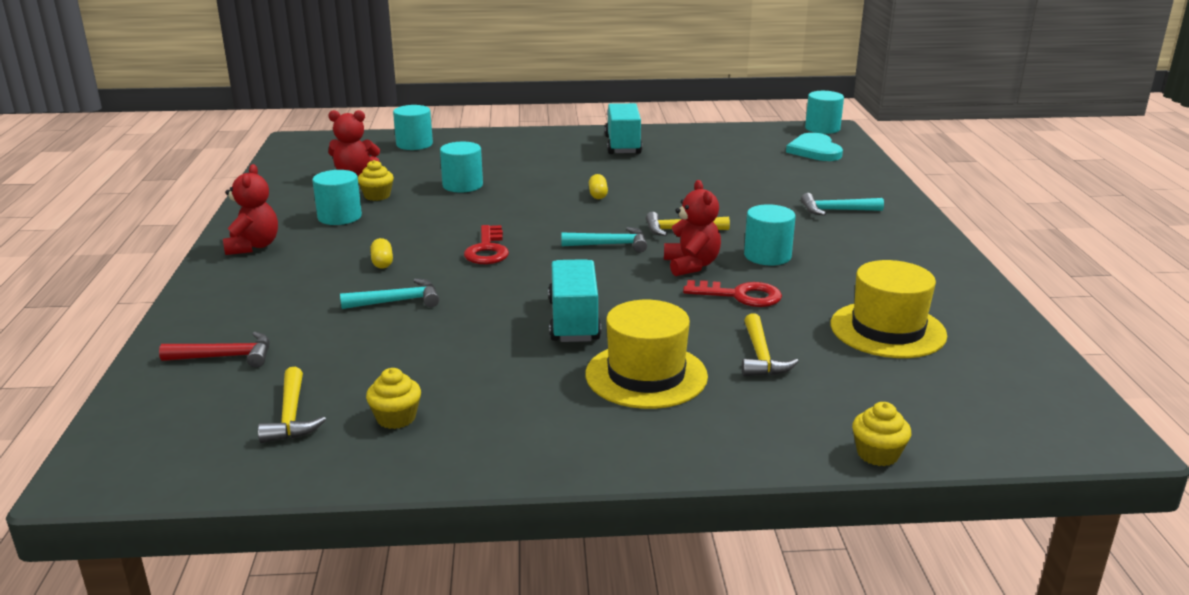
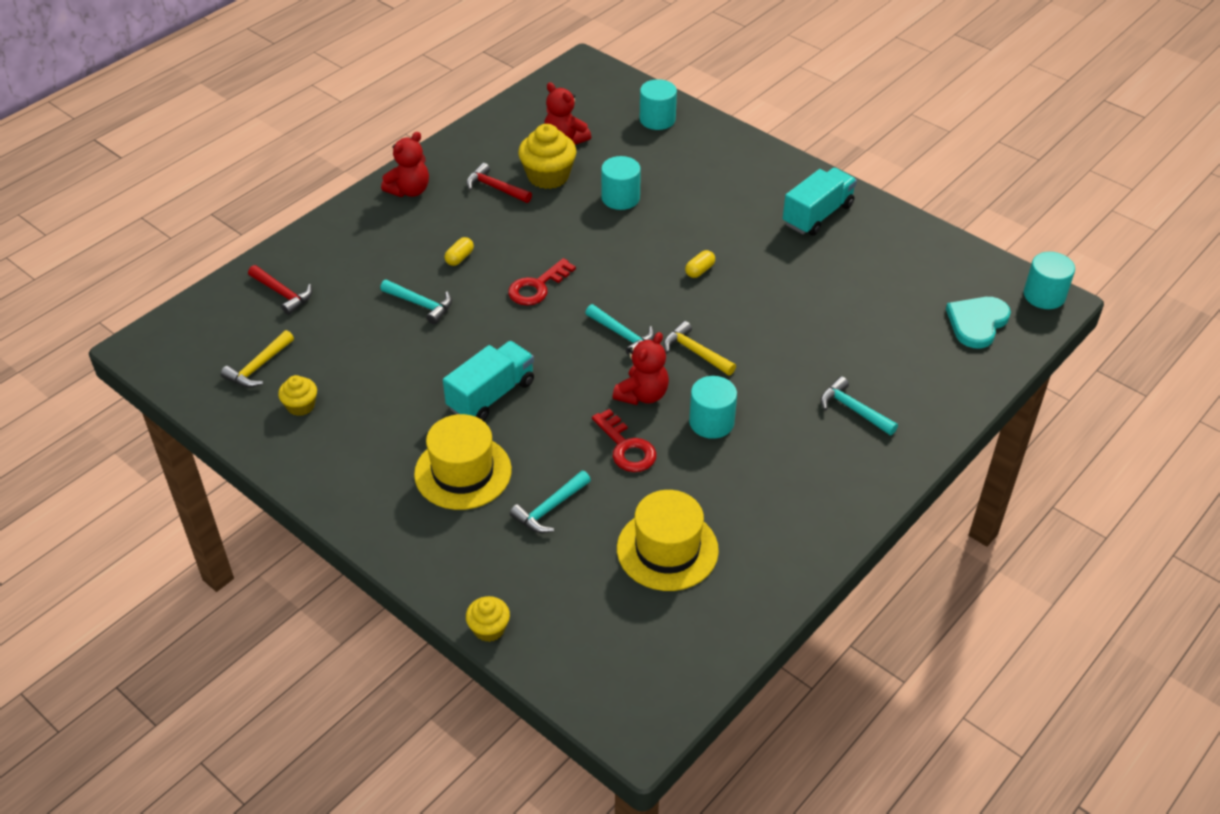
camera: 45 degrees right, 20 degrees up
(339, 217) = (495, 188): turquoise cylinder -> red hammer
(377, 196) = (548, 176): yellow cupcake -> yellow cupcake, size x1.77
(761, 356) = (549, 509): yellow hammer -> turquoise hammer

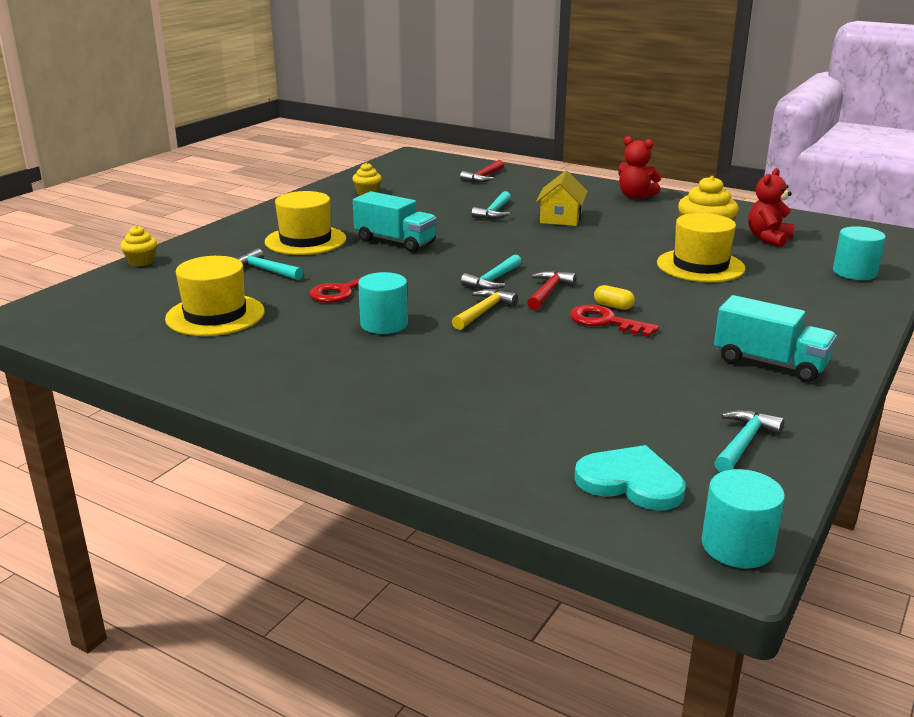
camera: 80 degrees right, 20 degrees down
(258, 367) = (403, 179): yellow hammer -> none
(459, 258) = (561, 218): yellow capsule -> yellow house
(495, 188) = (667, 221): red hammer -> red hammer (548, 292)
(537, 287) = (541, 245): red key -> red key (605, 321)
(620, 198) = (700, 266): turquoise cylinder -> yellow hat
(642, 395) = (413, 293): red teddy bear -> none
(853, 409) = (423, 396): turquoise hammer -> turquoise hammer (744, 443)

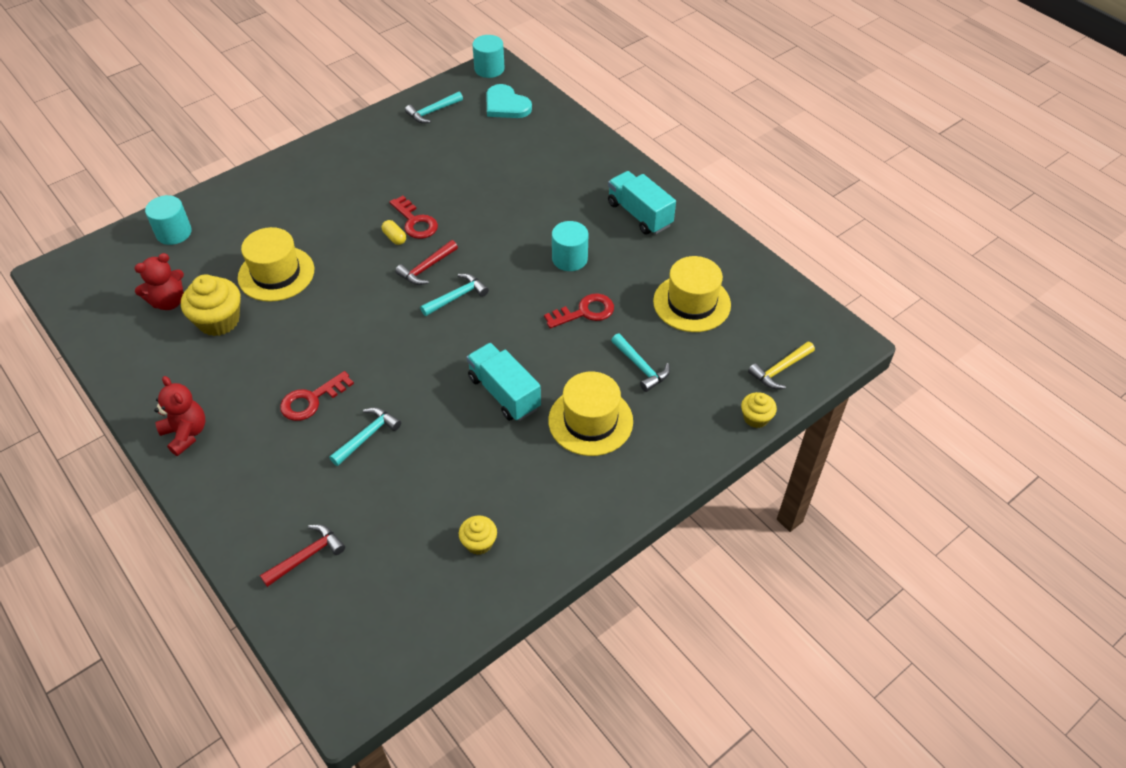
camera: 160 degrees left, 25 degrees up
(484, 311) = (491, 256): yellow hammer -> yellow hammer (780, 370)
(561, 218) = (311, 400): yellow house -> red key
(770, 363) = (355, 158): turquoise truck -> turquoise truck (639, 214)

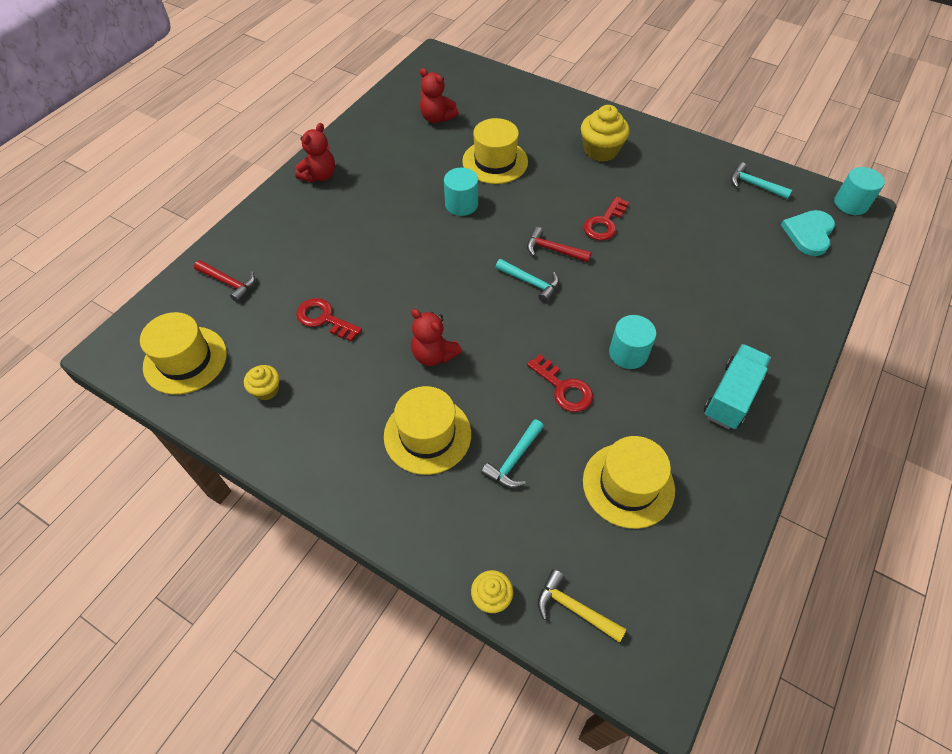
camera: 70 degrees right, 5 degrees up
(174, 233) = (505, 93): turquoise cylinder -> turquoise cylinder (461, 204)
(219, 320) = (431, 150): yellow cupcake -> yellow cupcake (601, 150)
(311, 400) = (376, 230): red key -> red key (324, 319)
(367, 436) = (352, 277): turquoise hammer -> none
(394, 238) = (577, 216): yellow capsule -> none
(400, 616) = (185, 360): none -> yellow hat
(504, 393) = (434, 355): turquoise truck -> red teddy bear

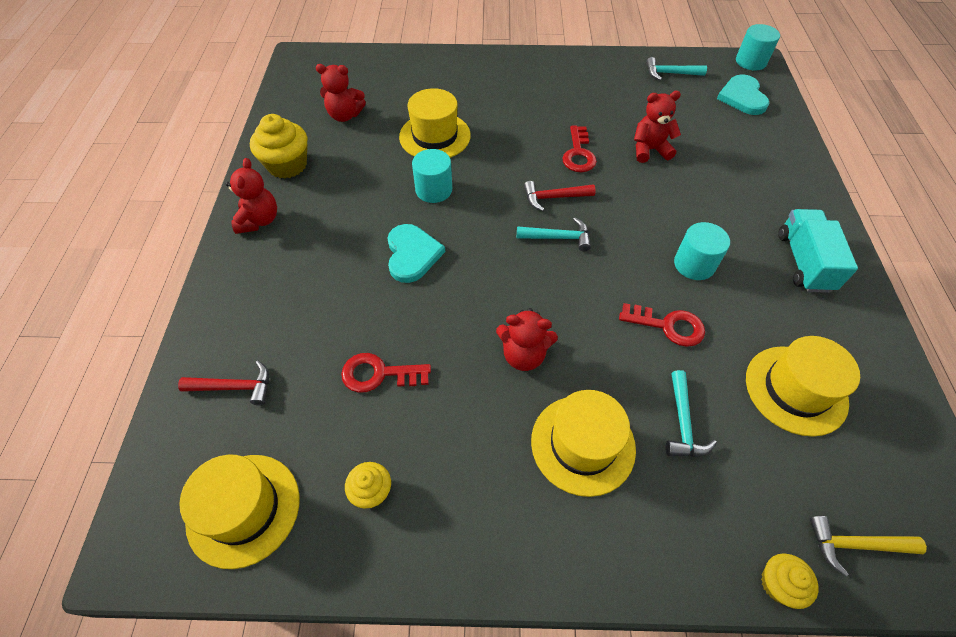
camera: 30 degrees left, 0 degrees up
(408, 246) = (412, 254): none -> turquoise heart
(601, 150) = (523, 90): yellow cupcake -> yellow cupcake (287, 165)
(672, 245) = (649, 150): none -> red teddy bear

